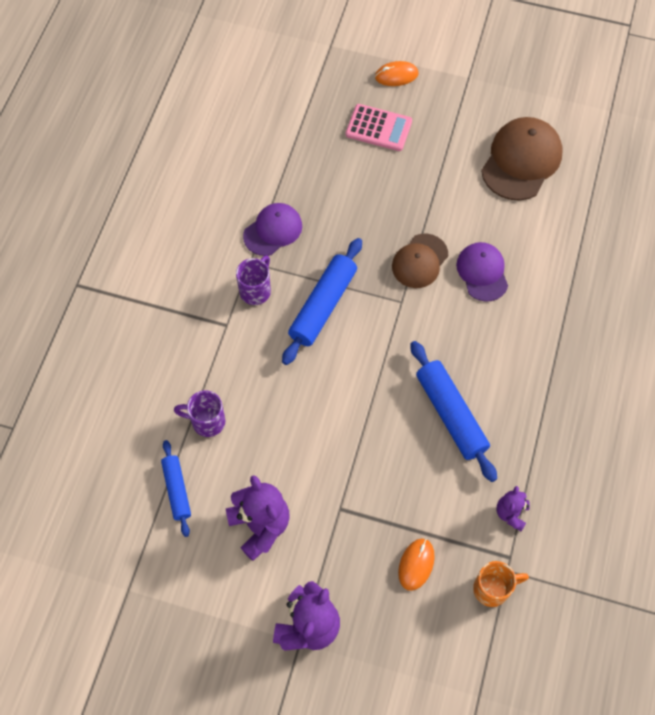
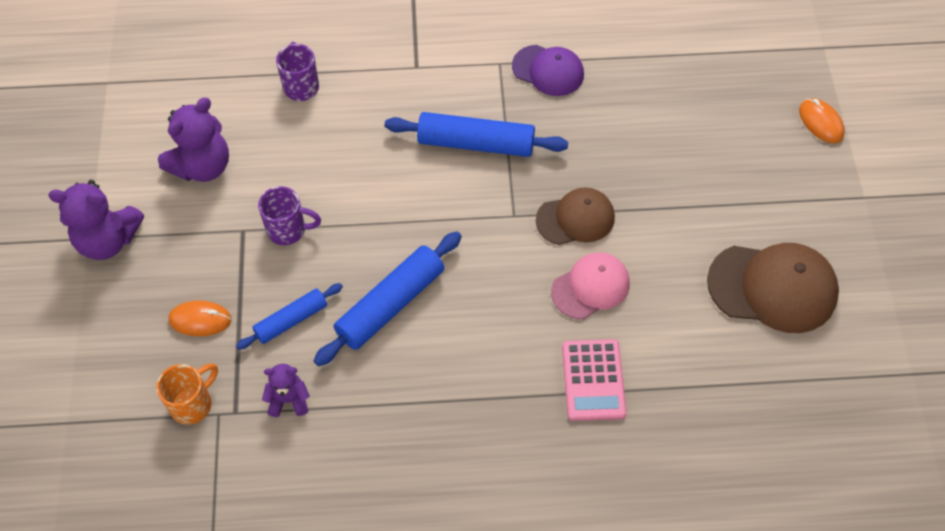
camera: 70 degrees right, 5 degrees down
(177, 490) = (219, 86): blue rolling pin -> blue rolling pin (291, 320)
(256, 290) = (468, 79): purple mug -> purple mug (288, 230)
(378, 128) = (735, 127): pink calculator -> pink calculator (593, 380)
(420, 261) = (575, 218): brown cap -> brown cap turned 150 degrees clockwise
(482, 272) = (590, 287): purple cap -> pink cap
(492, 589) = (192, 404): orange mug -> orange mug turned 105 degrees counterclockwise

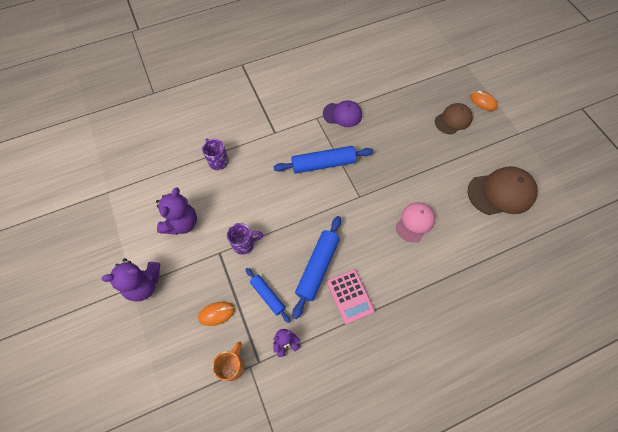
camera: 20 degrees left, 5 degrees up
(291, 320) = (268, 296): blue rolling pin -> blue rolling pin turned 75 degrees counterclockwise
(575, 218) = (391, 188): brown cap -> brown cap (453, 120)
(593, 380) = (439, 272): pink calculator -> pink calculator (350, 296)

